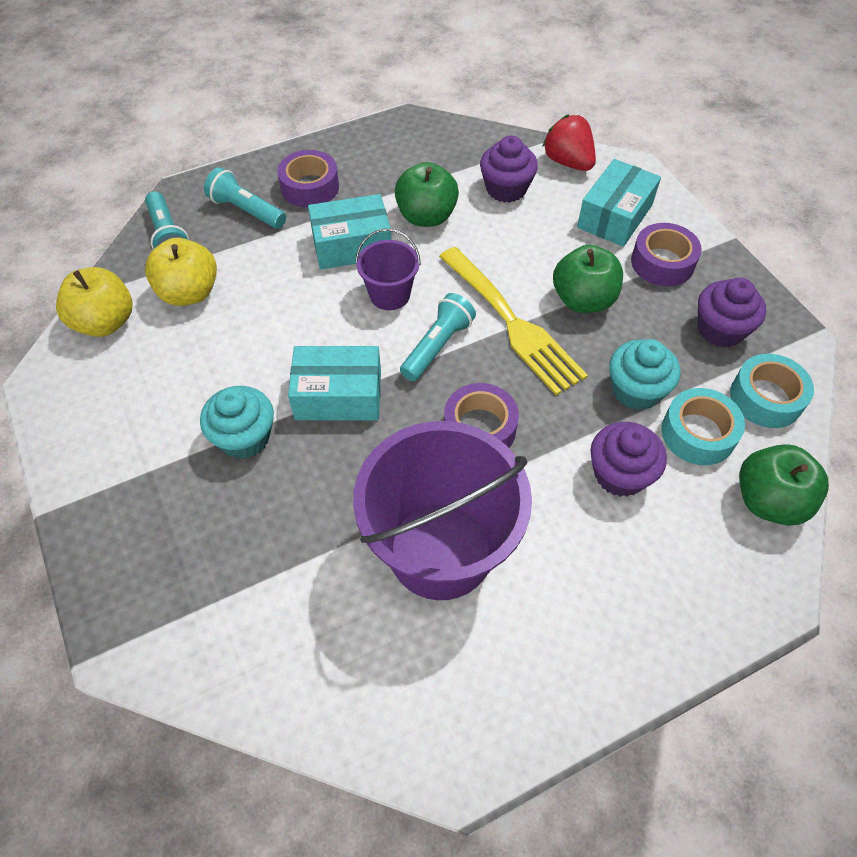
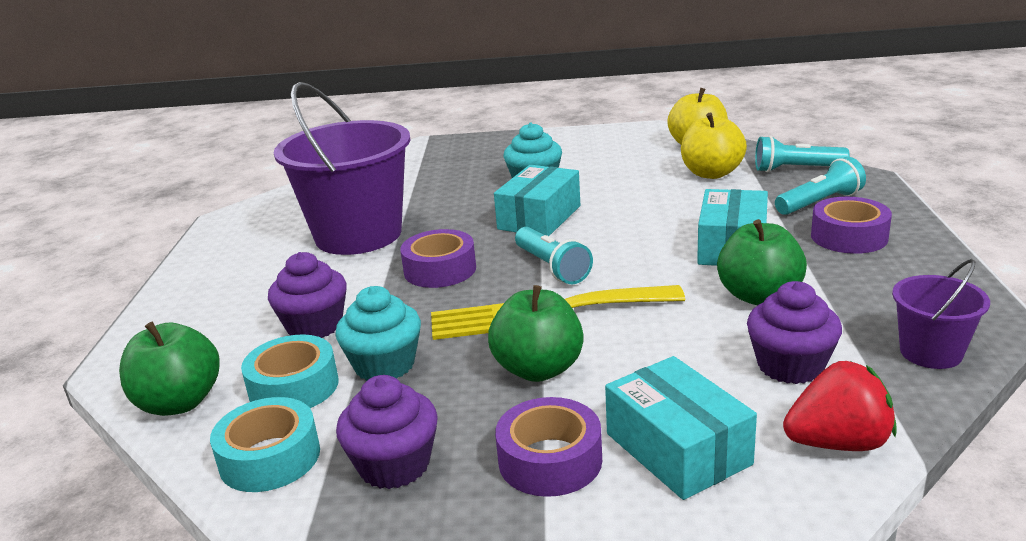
camera: 120 degrees right, 30 degrees down
(390, 295) = (642, 255): purple bucket -> purple bucket (930, 352)

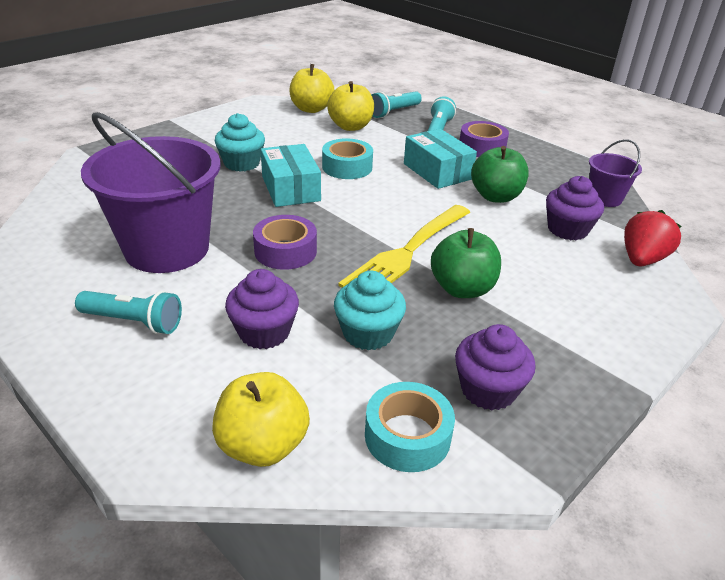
camera: 50 degrees left, 10 degrees up
(179, 403) = (263, 445): green apple -> yellow apple
(294, 387) = (332, 382): turquoise tape -> turquoise tape (347, 167)
(550, 460) = (555, 337): purple tape -> none
(552, 267) = (359, 221): turquoise flashlight -> turquoise flashlight (133, 322)
(678, 449) = (594, 297): turquoise box -> none

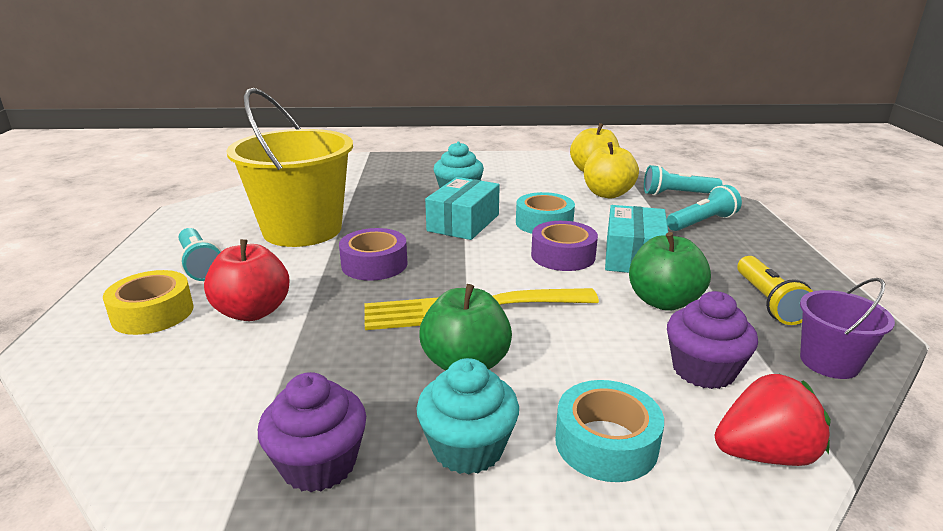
camera: 45 degrees right, 10 degrees down
(167, 249) = (302, 230): purple bucket -> yellow bucket
(180, 379) = (153, 313): none -> yellow tape
(263, 445) = (106, 385): yellow apple -> none
(264, 332) = (253, 312): purple cupcake -> red apple
(368, 333) = (317, 354): turquoise cupcake -> turquoise cupcake (468, 448)
(407, 436) = (189, 451): turquoise tape -> turquoise tape (606, 443)
(482, 147) = (732, 252): purple tape -> purple tape (563, 256)
(539, 174) = (768, 302): none -> yellow flashlight

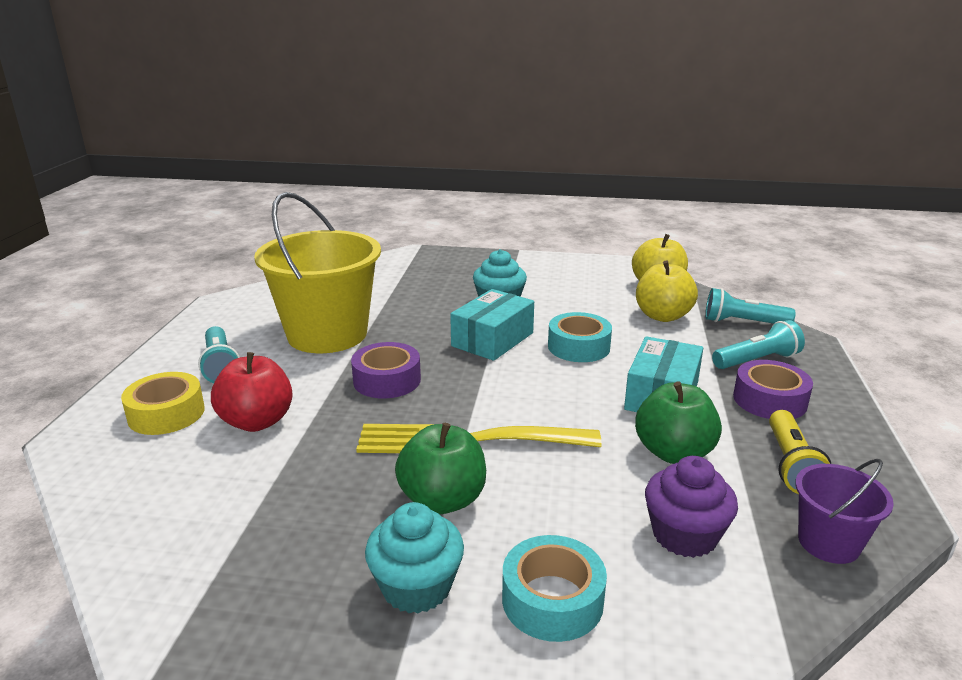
camera: 10 degrees right, 0 degrees up
(319, 464) = (276, 584): purple cupcake -> none
(563, 256) = (585, 388): purple tape -> purple tape (769, 400)
(764, 454) = (710, 633): red strawberry -> none

